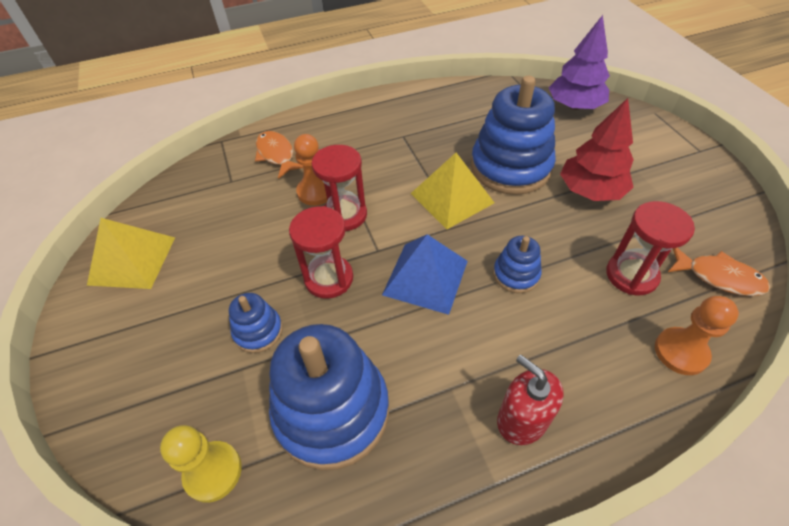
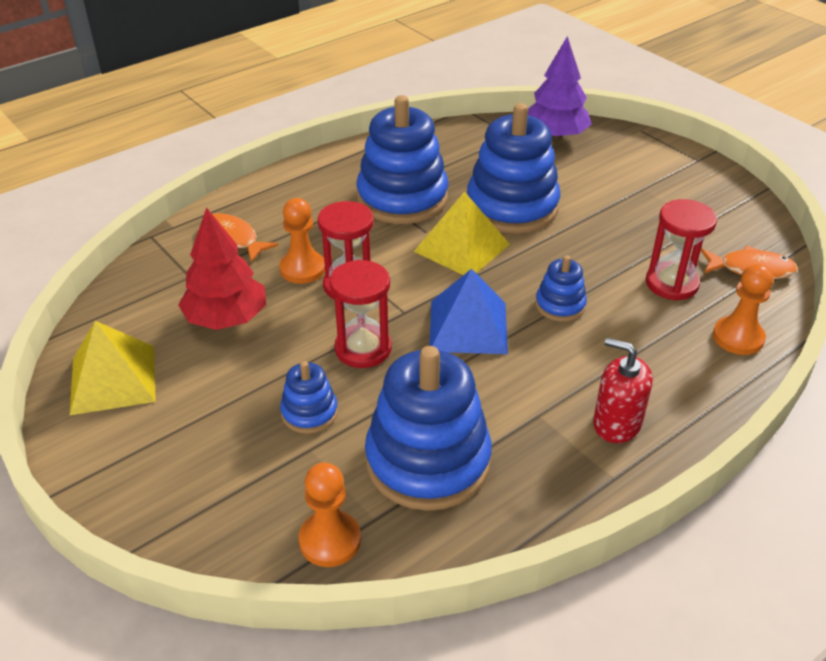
camera: 20 degrees left, 10 degrees down
(213, 472) = (330, 540): yellow pawn -> orange pawn
(422, 142) = (402, 198): none -> blue stacking toy
(590, 191) = (604, 215): red tree -> red tree (226, 318)

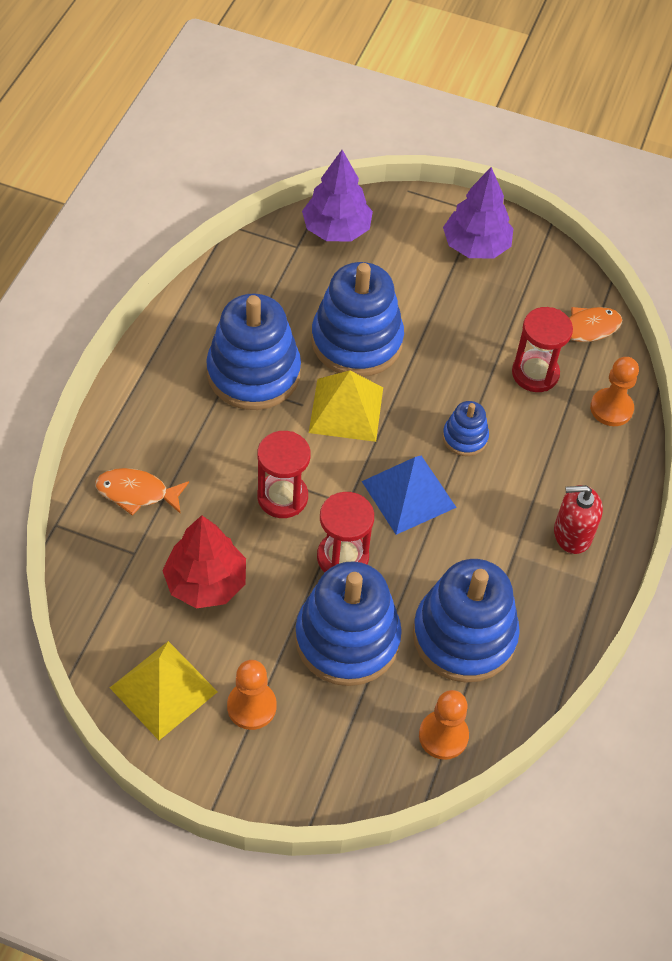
camera: 35 degrees left, 15 degrees up
(302, 269) = (228, 497): orange pawn -> orange pawn (251, 706)
(309, 413) = (347, 639): blue stacking toy -> blue stacking toy, size x2.09
(679, 180) = (476, 246): none -> purple tree

